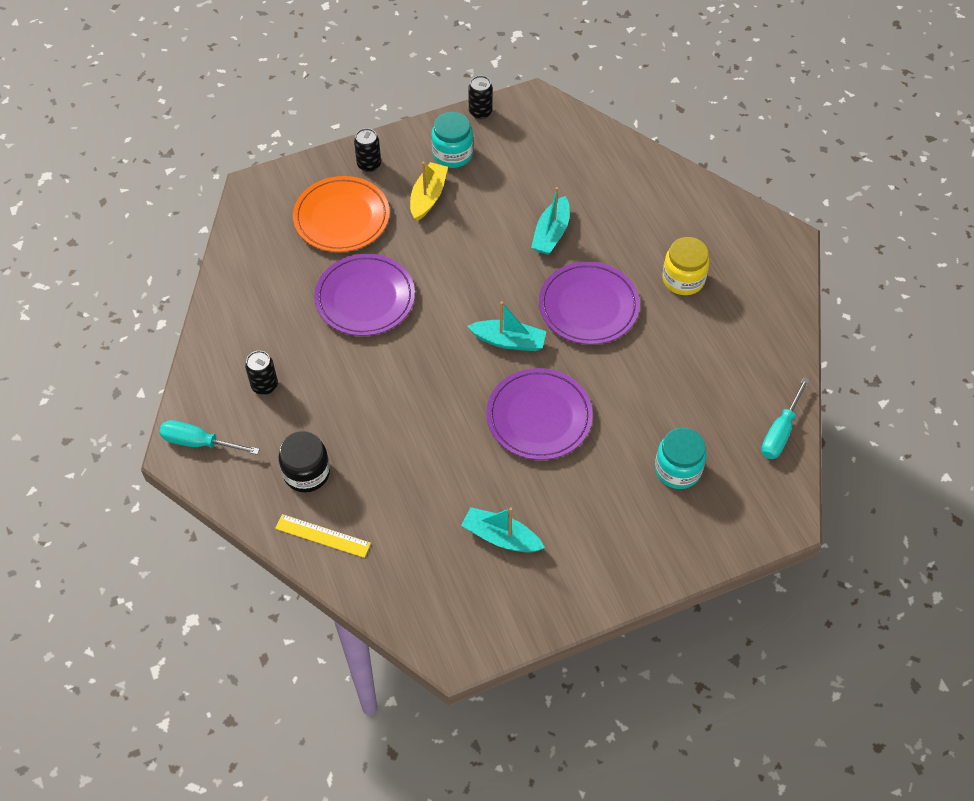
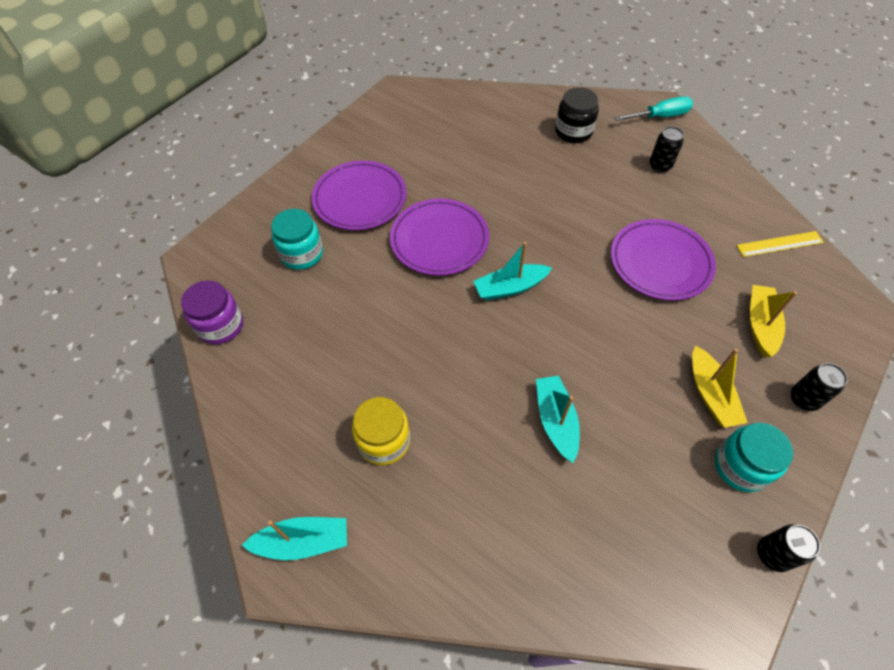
camera: 150 degrees right, 0 degrees up
(323, 536) = (528, 107): yellow ruler -> yellow ruler (779, 244)
(341, 218) = (760, 325): orange plate -> yellow boat
(501, 537) = (411, 154): turquoise boat -> turquoise boat (303, 541)
(588, 306) = (462, 357): purple plate -> purple plate (360, 199)
(780, 432) = (221, 325): turquoise screwdriver -> purple jar

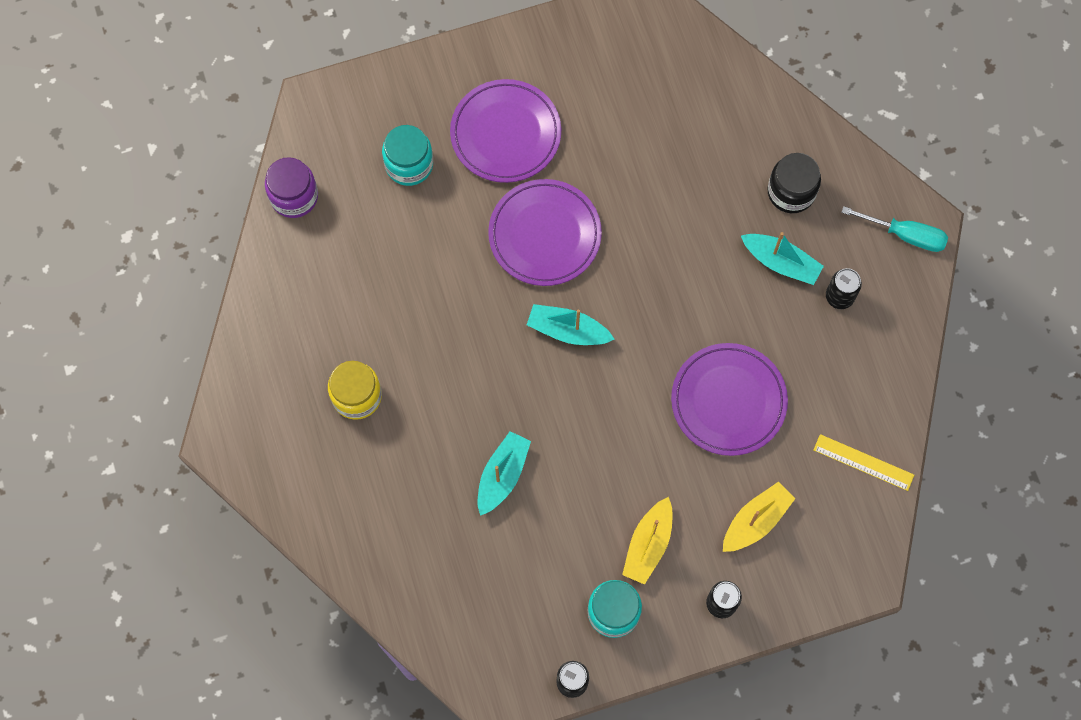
camera: 35 degrees right, 15 degrees up
(303, 541) = (247, 431): turquoise boat -> turquoise boat (781, 262)

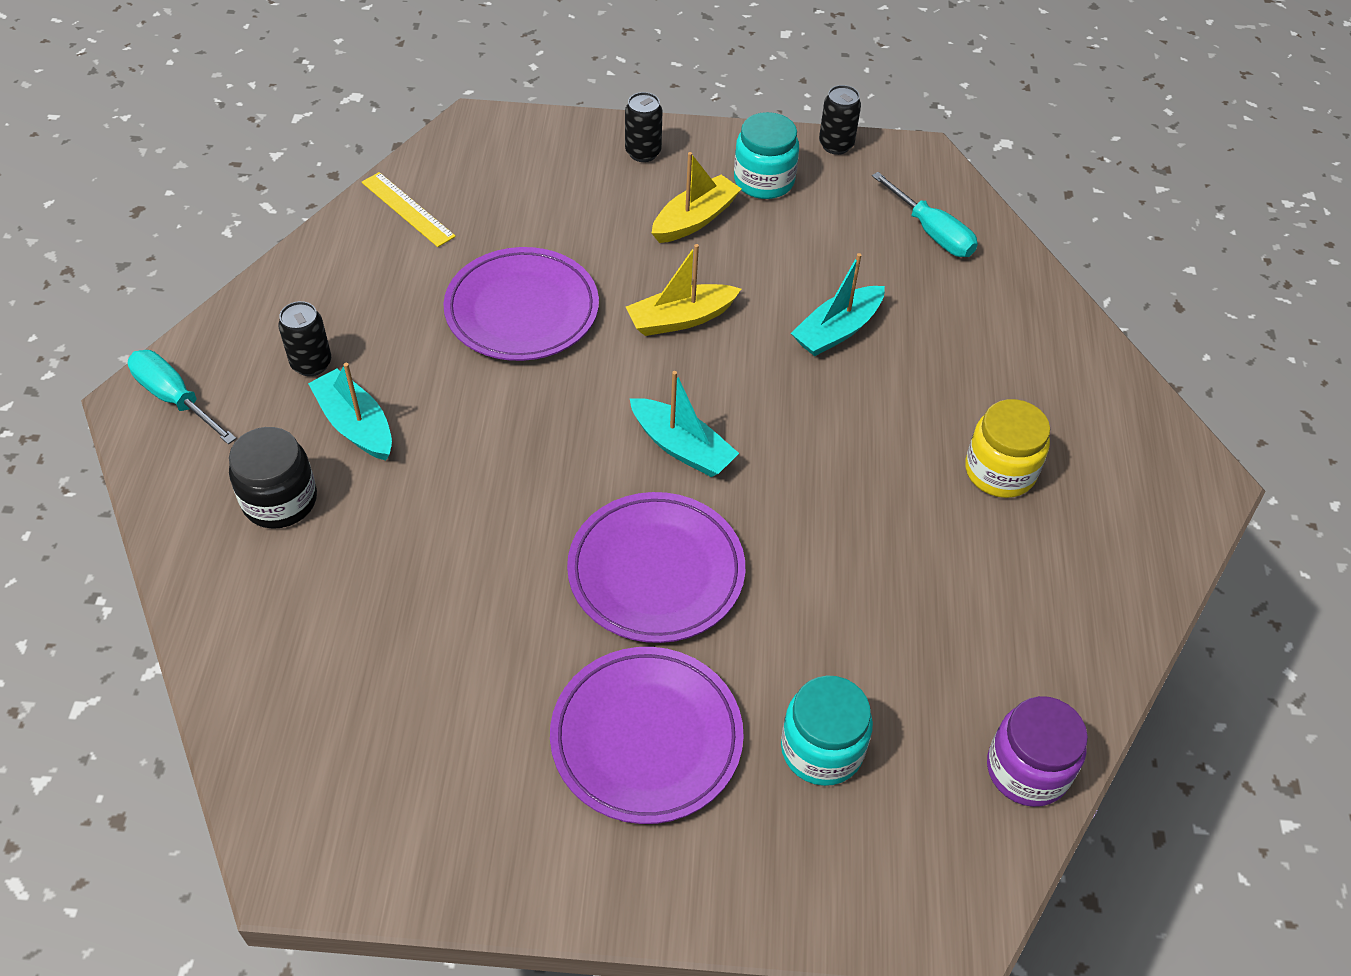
camera: 160 degrees left, 20 degrees down
(463, 608) = (932, 233): none -> turquoise screwdriver
(756, 521) = (562, 201): yellow boat -> yellow boat (680, 319)

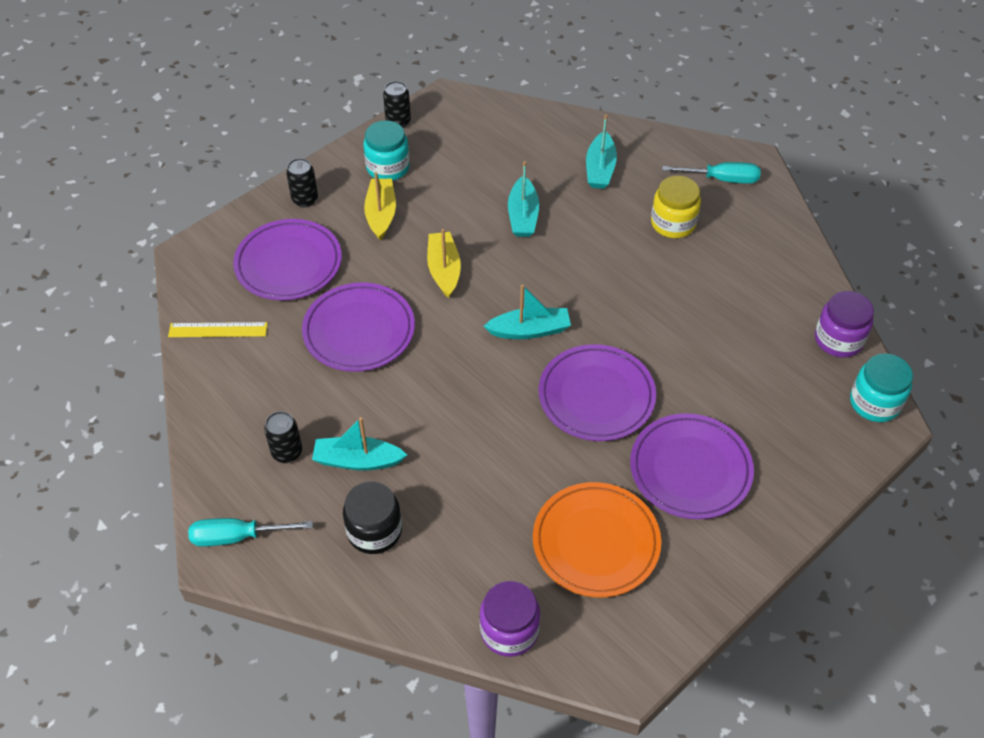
camera: 45 degrees left, 0 degrees up
(256, 708) = (509, 630): none -> purple jar
(449, 711) = (596, 542): none -> orange plate
(547, 199) = (288, 264): none -> purple plate
(680, 319) = (444, 270): yellow boat -> yellow boat turned 150 degrees clockwise
(822, 749) = (760, 405): turquoise jar -> turquoise jar (874, 403)
(932, 233) = (502, 133): turquoise screwdriver -> turquoise screwdriver (722, 179)
(994, 349) = (600, 169): none -> turquoise boat

